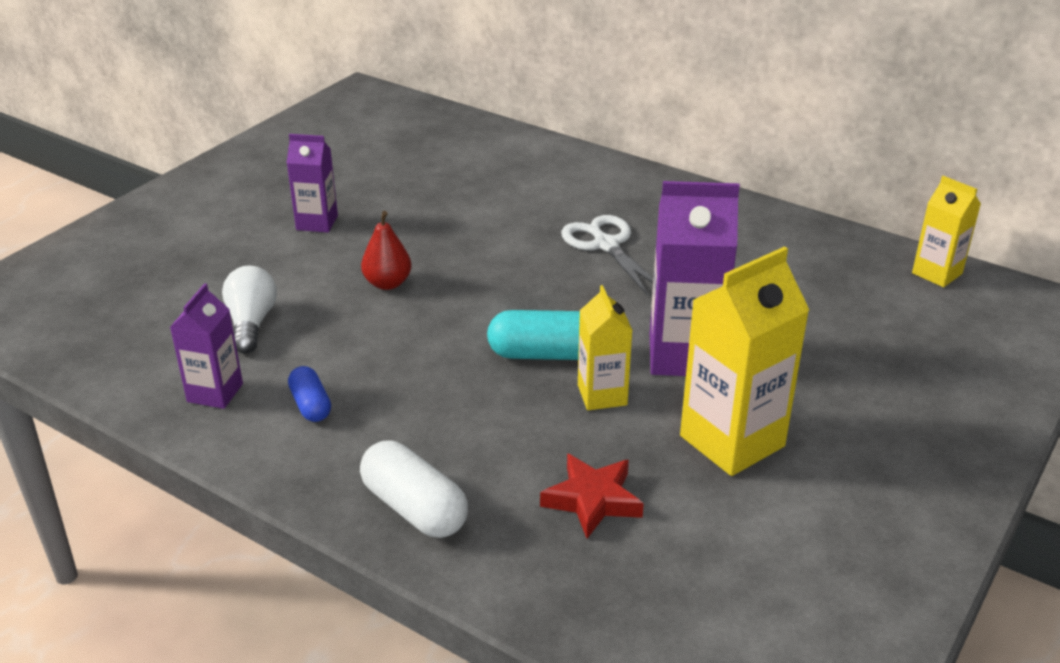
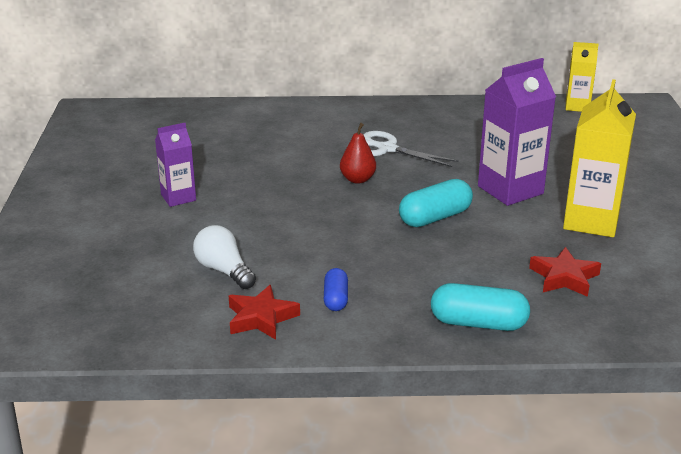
camera: 35 degrees left, 5 degrees down
(215, 393) = (261, 318): purple carton -> red star
(310, 405) = (336, 299): blue capsule -> blue capsule turned 60 degrees clockwise
(387, 283) = (282, 215): red pear -> red pear (357, 179)
(414, 508) = (478, 323): white capsule -> turquoise capsule
(602, 395) = (496, 226): yellow carton -> none

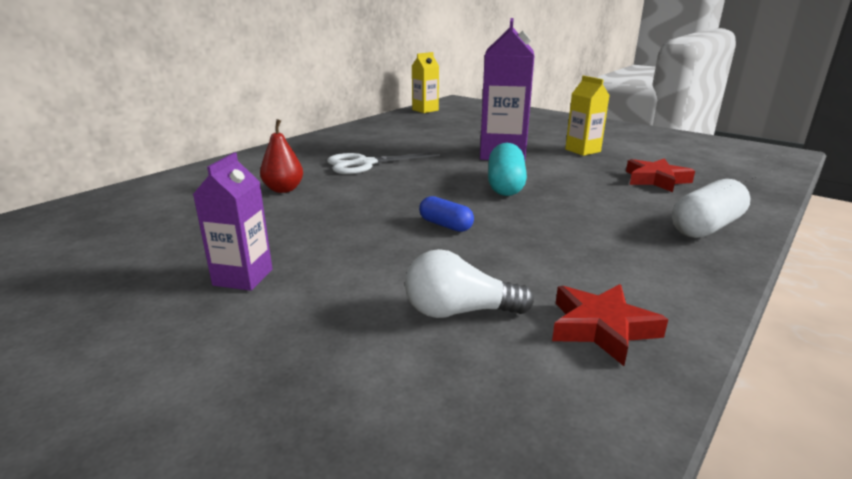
camera: 50 degrees left, 5 degrees down
(336, 299) = (601, 270): blue capsule -> blue capsule (445, 225)
(357, 179) = (391, 188): red pear -> red pear (284, 189)
(478, 323) = (706, 227): turquoise capsule -> white capsule
(591, 221) = (582, 150): yellow carton -> yellow carton, size x0.58

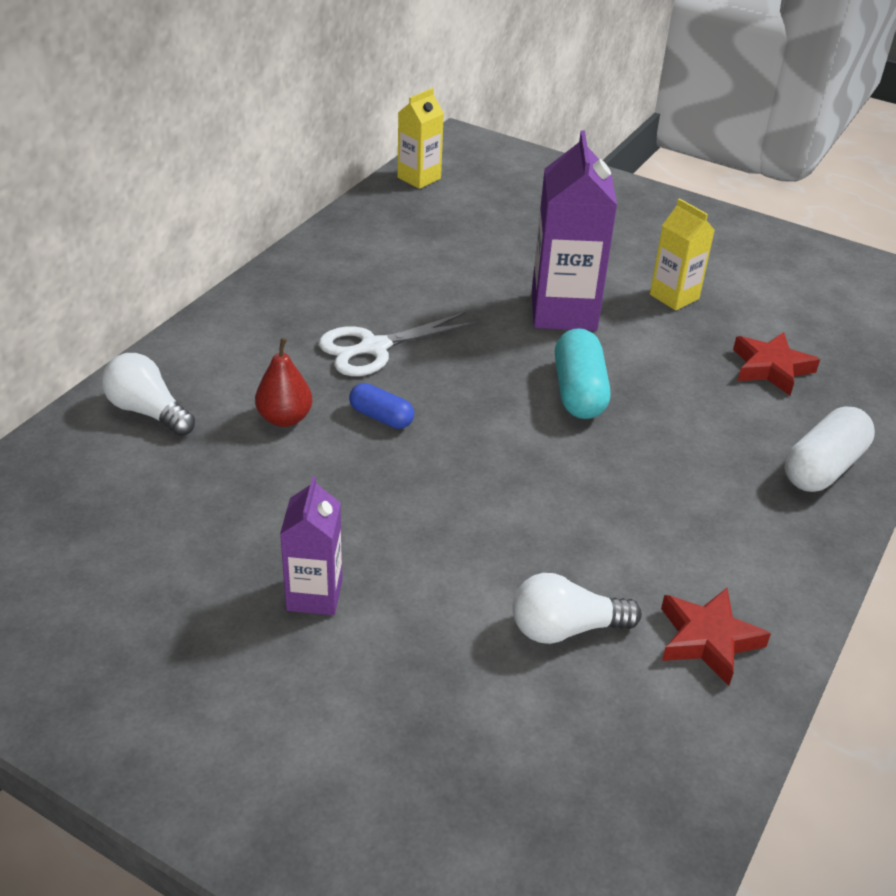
camera: 10 degrees left, 15 degrees up
(191, 183) = (148, 411): none -> white light bulb
(445, 225) = (519, 483): blue capsule -> blue capsule (381, 417)

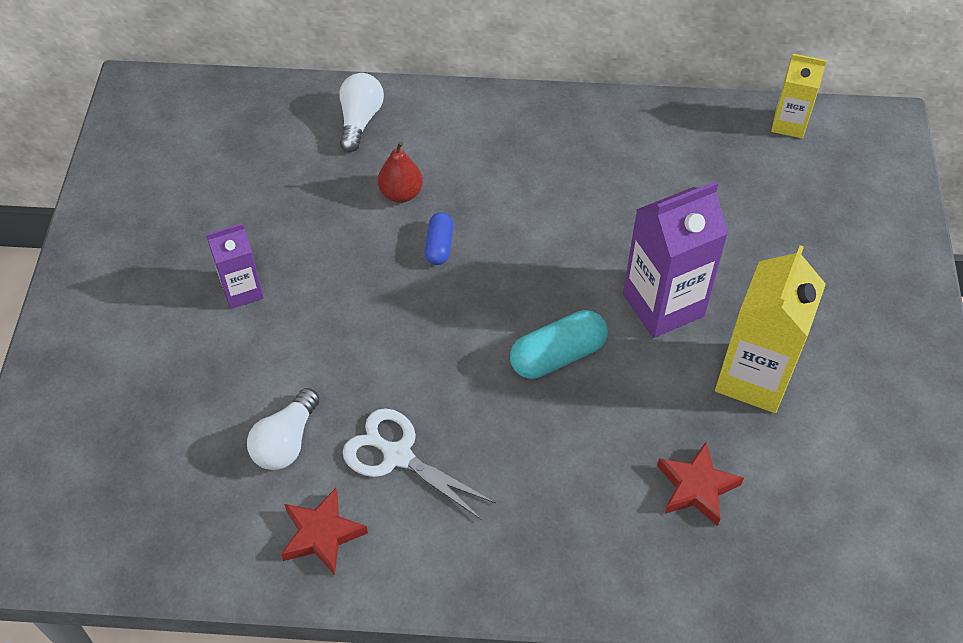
camera: 65 degrees right, 15 degrees up
(374, 348) = (518, 204): white scissors -> white scissors (397, 455)
(565, 628) = (286, 441): white light bulb -> white light bulb turned 120 degrees counterclockwise
(674, 296) = (753, 378): yellow carton -> yellow carton, size x1.72
(823, 467) = (576, 565): white capsule -> none

